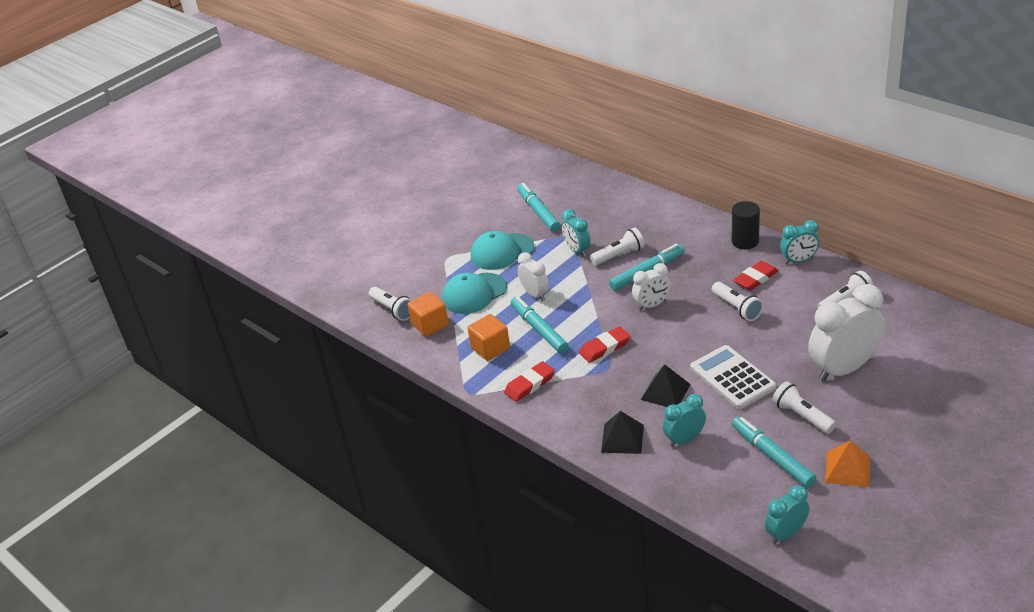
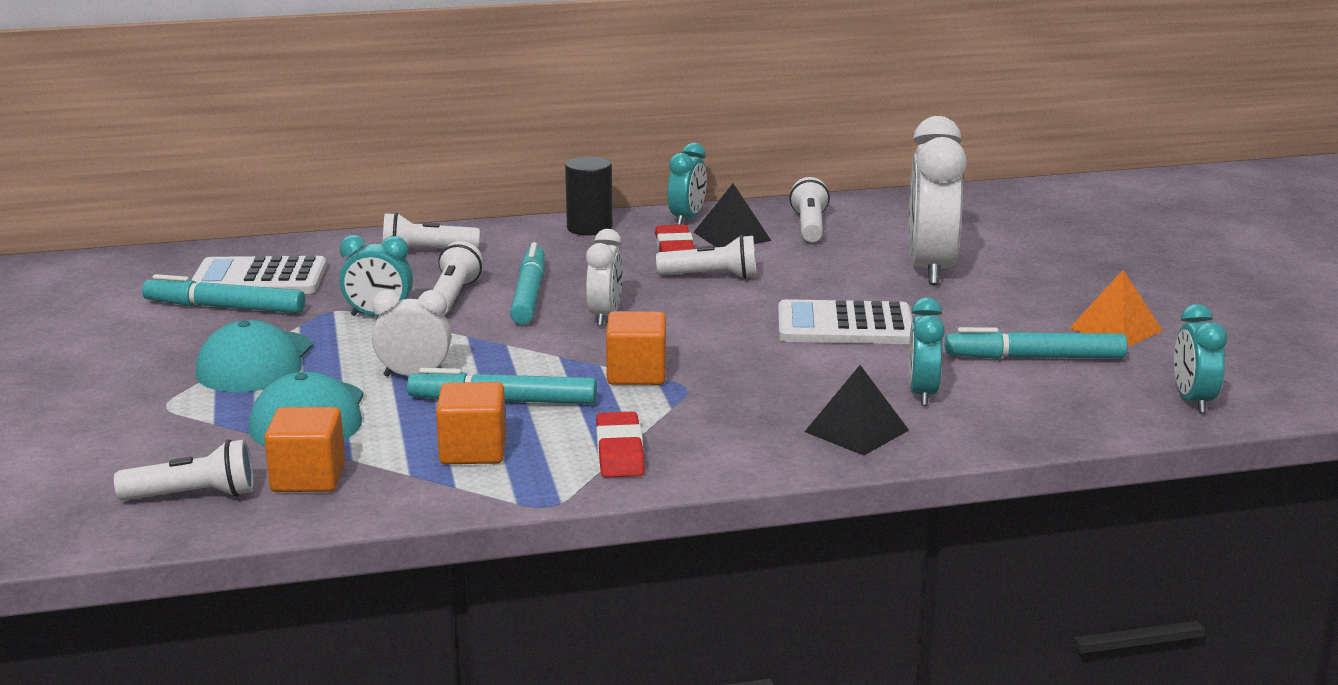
camera: 60 degrees left, 15 degrees down
(573, 200) = (259, 279): none -> white calculator
(604, 347) = (636, 374): red eraser -> orange cube
(665, 392) = (804, 371): black pyramid -> black pyramid (732, 236)
(802, 416) = (983, 317): white flashlight -> white flashlight (426, 252)

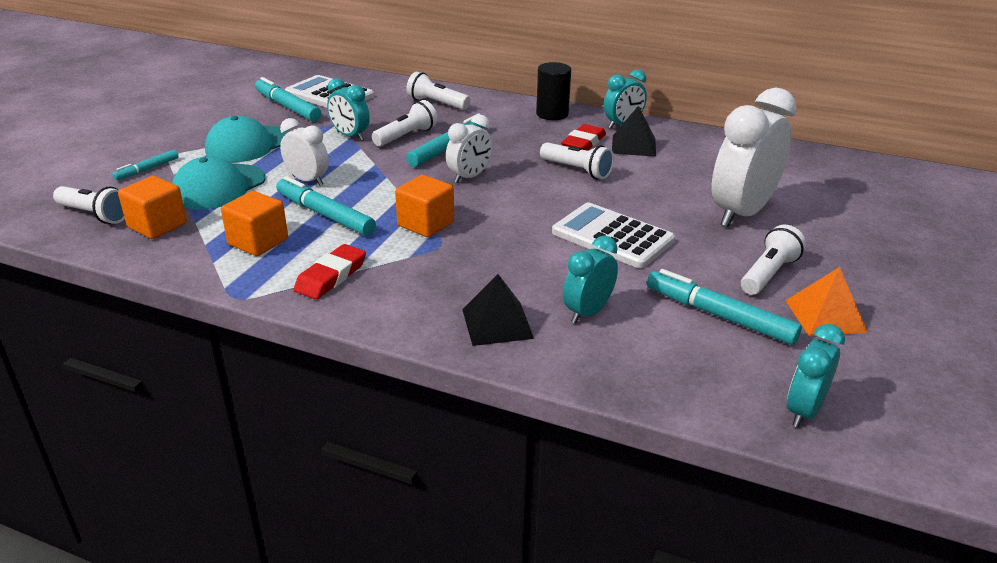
camera: 35 degrees right, 10 degrees up
(163, 429) = (147, 169): none -> turquoise marker
(809, 226) = (698, 154): white flashlight -> white flashlight (768, 274)

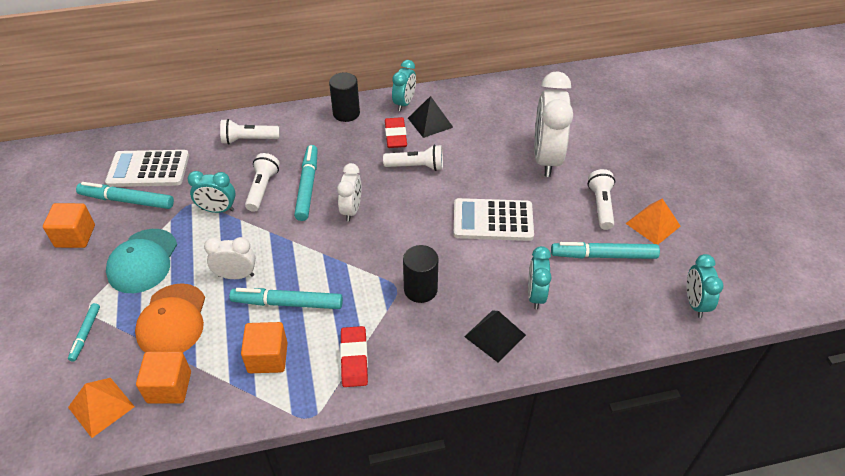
camera: 35 degrees left, 15 degrees up
(95, 215) = (101, 406): white flashlight -> orange pyramid
(219, 187) = (172, 320): turquoise cap -> orange cap
(426, 224) = (367, 273): orange cube -> orange cube (75, 236)
(463, 256) = (420, 289): none -> black cylinder

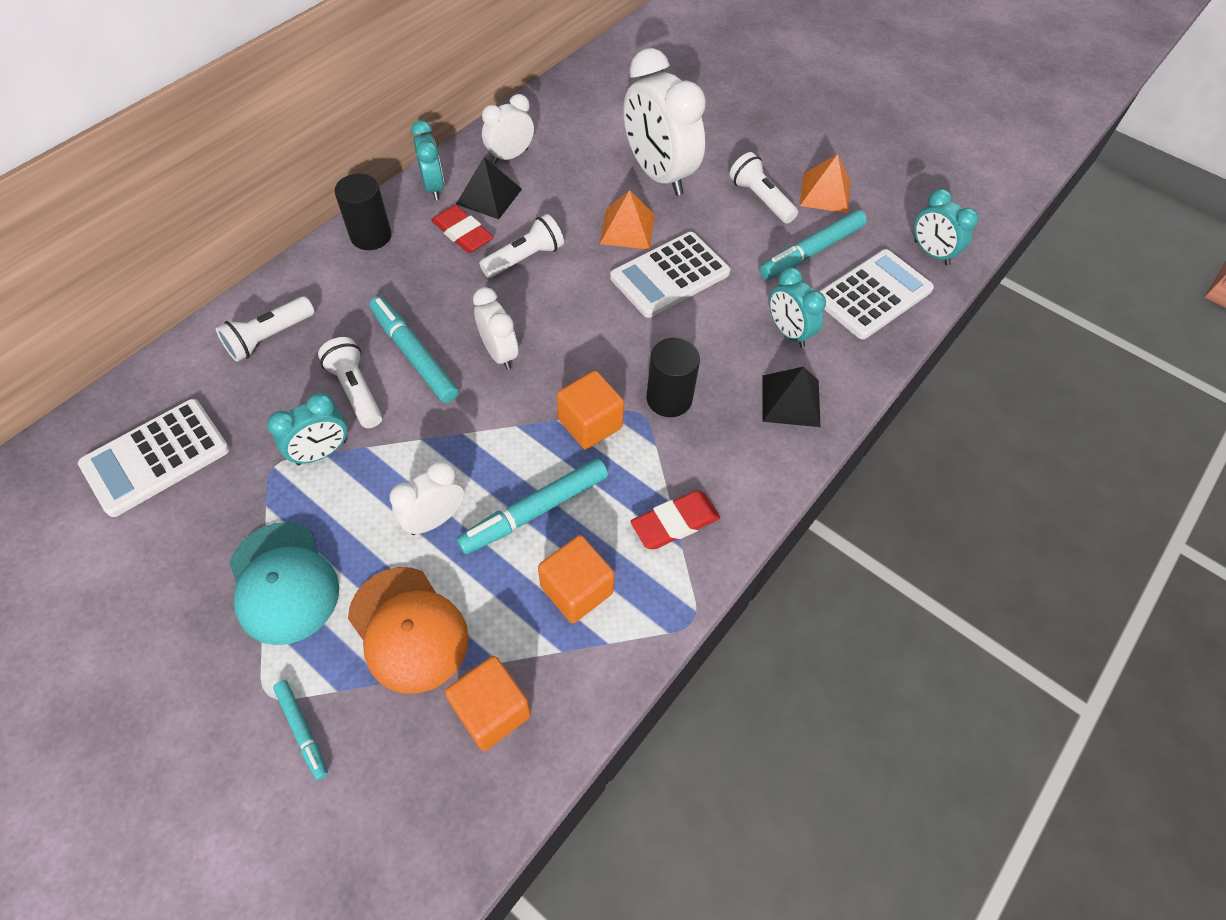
camera: 40 degrees left, 10 degrees up
(75, 236) = (138, 615): orange cube -> orange cube (590, 424)
(101, 406) = (426, 801): orange pyramid -> orange pyramid (627, 228)
(127, 200) = (169, 518): turquoise marker -> none
(354, 359) = (675, 523): red eraser -> red eraser turned 75 degrees counterclockwise
(464, 106) = (510, 156): none -> white clock
(620, 305) = (873, 295): none -> white calculator

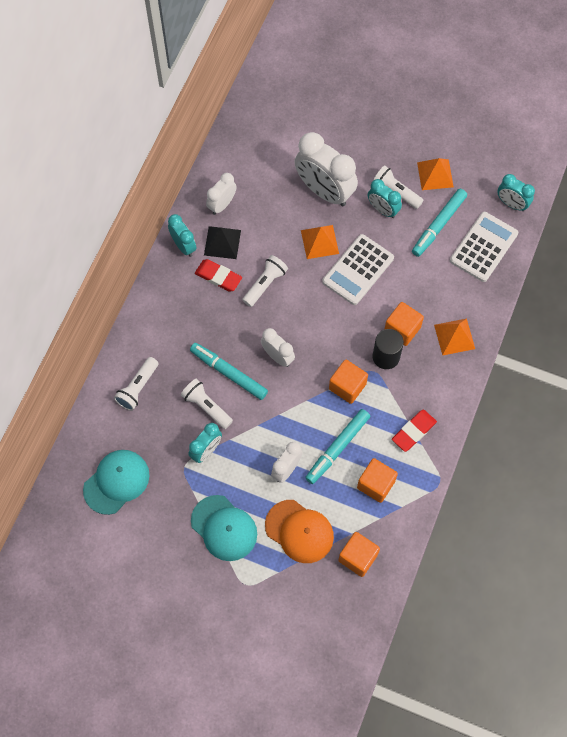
camera: 15 degrees left, 10 degrees up
(156, 457) = (116, 482): white calculator -> turquoise cap
(302, 730) = (271, 595): turquoise marker -> none
(371, 236) = (162, 296): black cylinder -> none
(709, 368) = (402, 329): none -> orange cube
(788, 332) = (440, 290): turquoise clock -> turquoise clock (383, 210)
(790, 400) = (454, 337): black pyramid -> orange pyramid

